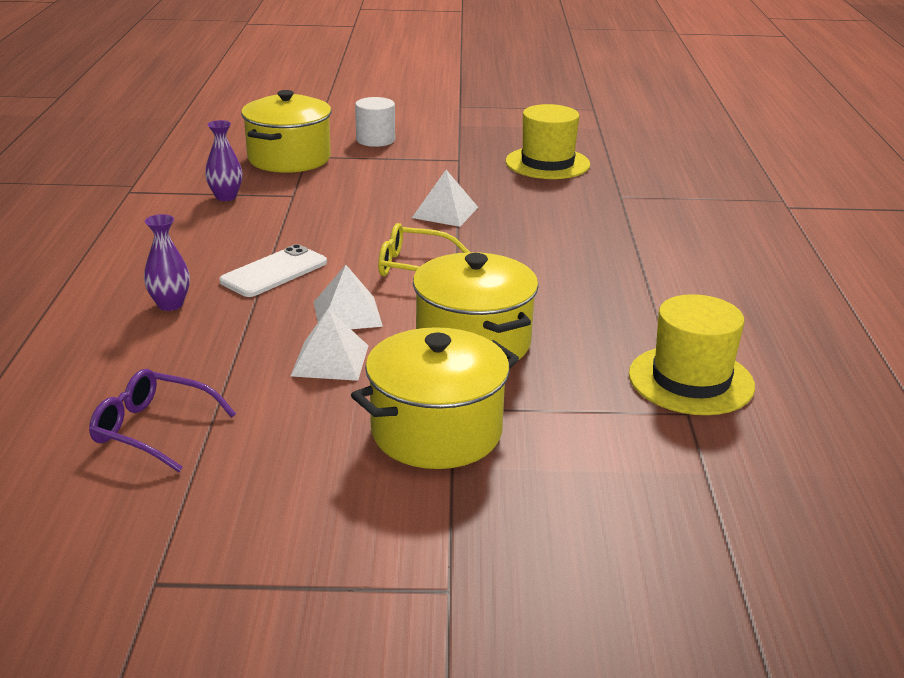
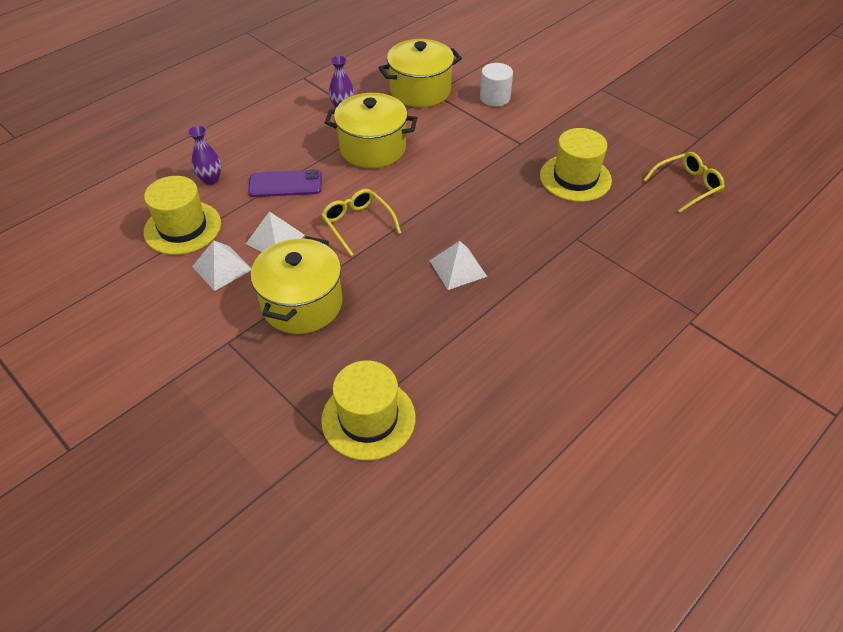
camera: 45 degrees right, 20 degrees up
(153, 430) = (99, 261): purple glasses -> none
(214, 354) = (182, 228): none -> yellow hat
(274, 272) = (285, 184): white phone -> purple phone
(436, 432) = (197, 352): yellow pot -> yellow pot (372, 148)
(445, 212) = (441, 188): white pyramid -> white pyramid (458, 268)
(638, 137) = (687, 186): none -> yellow glasses

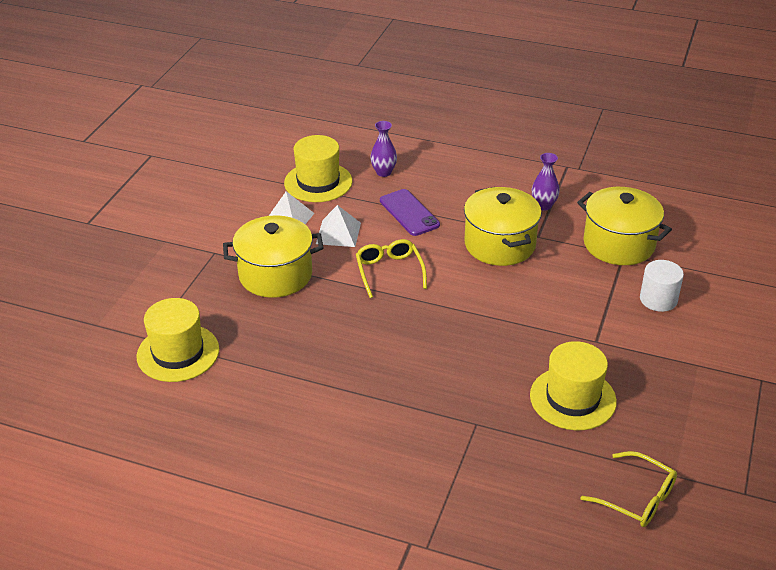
camera: 65 degrees right, 10 degrees down
(357, 224) = (389, 271): yellow glasses -> yellow glasses turned 45 degrees counterclockwise
(458, 268) = (376, 351): white pyramid -> none

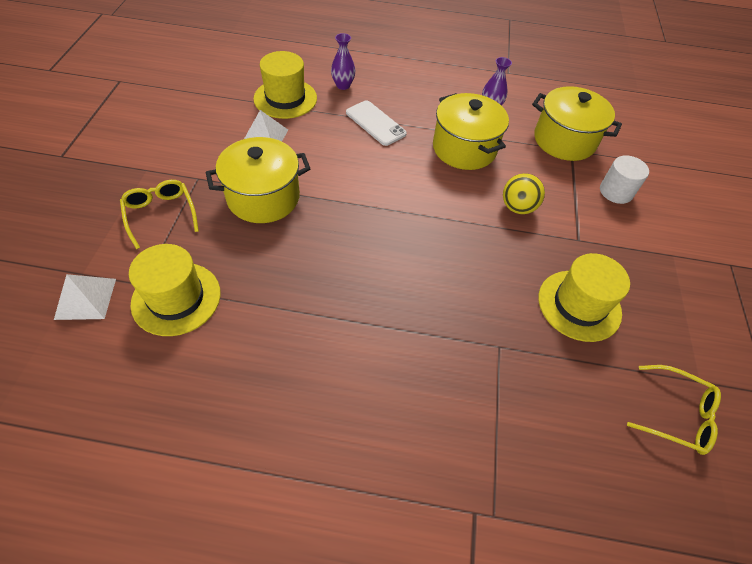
camera: 15 degrees left, 15 degrees up
(338, 233) = (315, 148): white pyramid -> white pyramid (85, 298)
(389, 271) = (372, 184): yellow glasses -> yellow glasses (160, 214)
(409, 213) = (375, 123): purple phone -> white phone
(539, 305) = (517, 207): none -> yellow ball

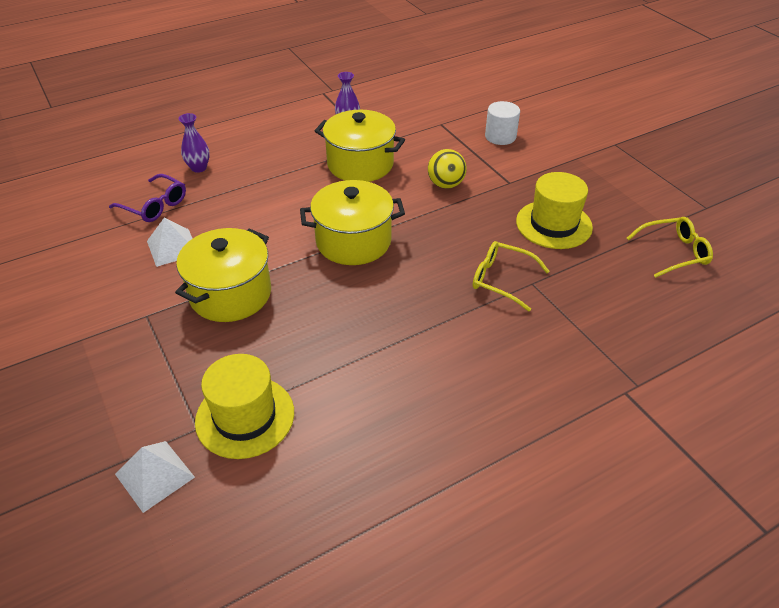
camera: 35 degrees left, 10 degrees down
(160, 214) = (145, 365): yellow glasses -> yellow glasses (502, 280)
(285, 98) = (154, 205): yellow hat -> purple glasses
(375, 123) = (264, 183): white phone -> none
(564, 140) = (428, 119): yellow pot -> yellow pot (353, 241)

